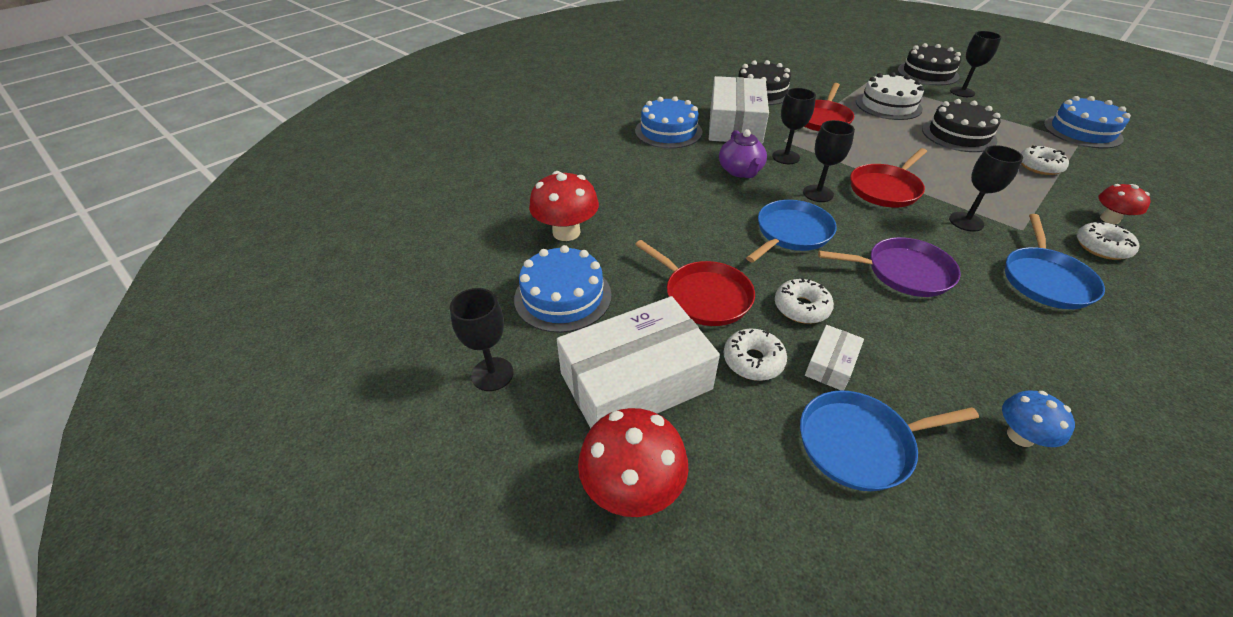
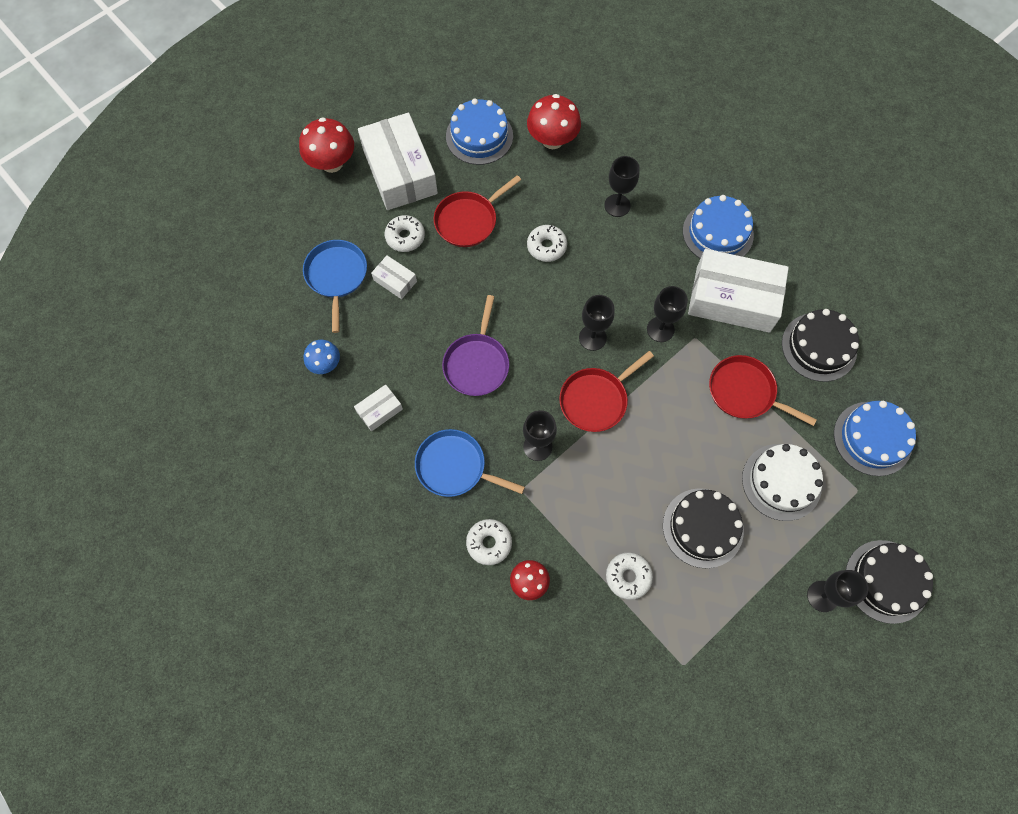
camera: 95 degrees right, 25 degrees up
(492, 374) = (417, 100): black goblet -> black goblet (617, 205)
(740, 171) = (636, 282): purple teapot -> none
(791, 233) = (535, 298): blue pan -> none
(801, 307) = (448, 279): white donut -> white donut (546, 246)
(885, 189) = (596, 400): red pan -> red pan turned 90 degrees counterclockwise
(1037, 358) = (379, 410): none -> white box
(1082, 131) = (708, 685): blue cake -> blue cake (872, 438)

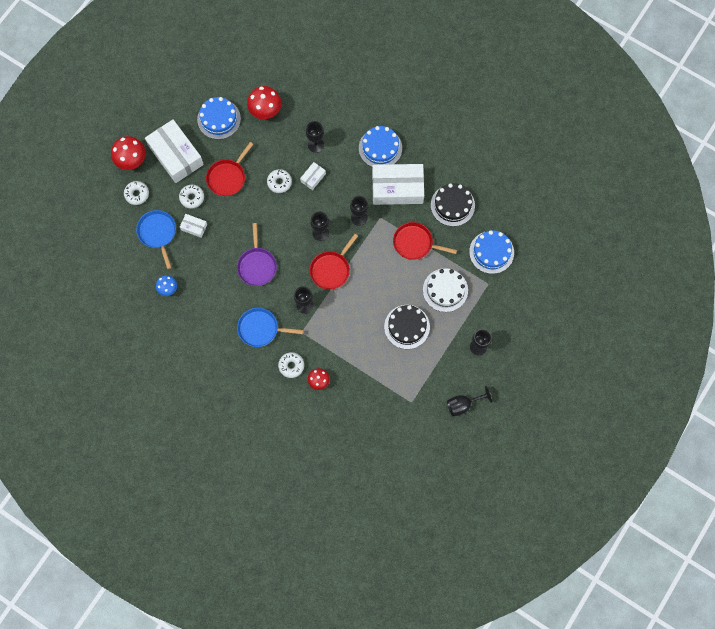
camera: 15 degrees left, 5 degrees up
(379, 410) = (208, 307): white box -> white box (313, 177)
(628, 577) = (372, 364): white donut -> white donut (137, 194)
(776, 696) = (463, 404): none -> black goblet
(886, 581) = (511, 330): black cake -> none

